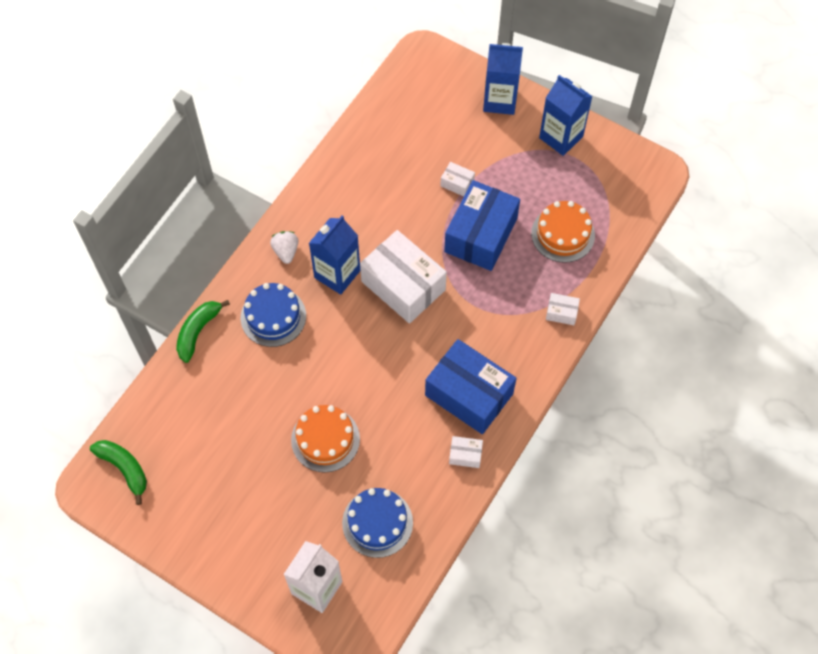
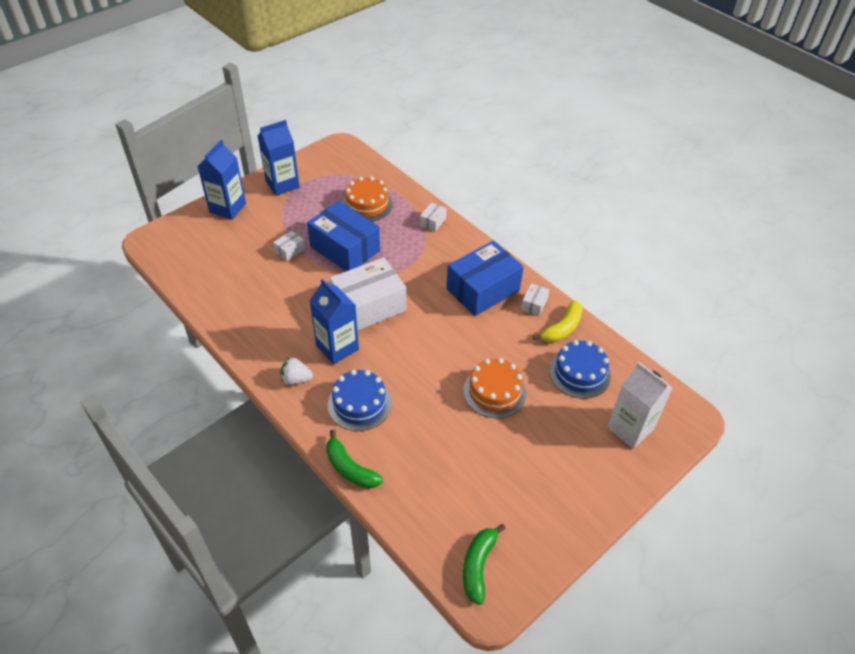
camera: 75 degrees left, 15 degrees down
(124, 468) = (478, 566): green banana -> green banana turned 45 degrees counterclockwise
(438, 493) = (562, 328): none -> yellow banana

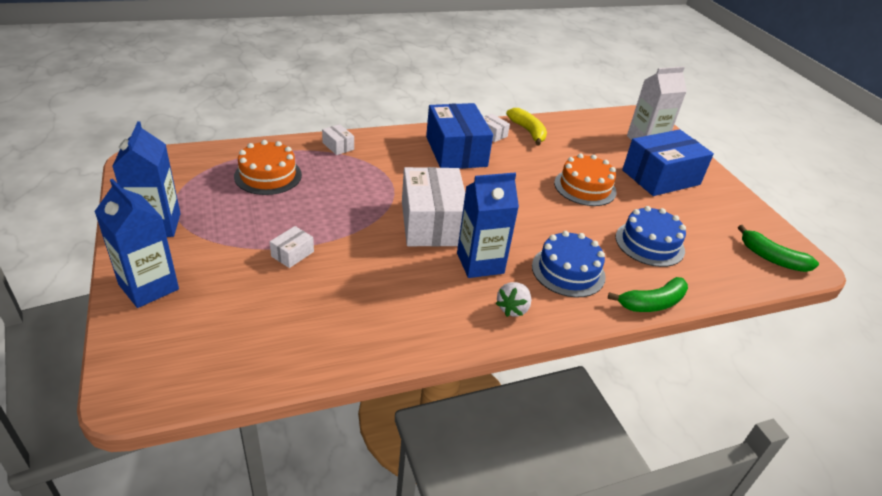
camera: 70 degrees left, 10 degrees down
(290, 251) = (292, 254): white box -> white box turned 60 degrees clockwise
(345, 248) = (327, 212): blue box -> blue box (661, 177)
(579, 373) = (581, 141): blue cake -> blue cake (649, 243)

